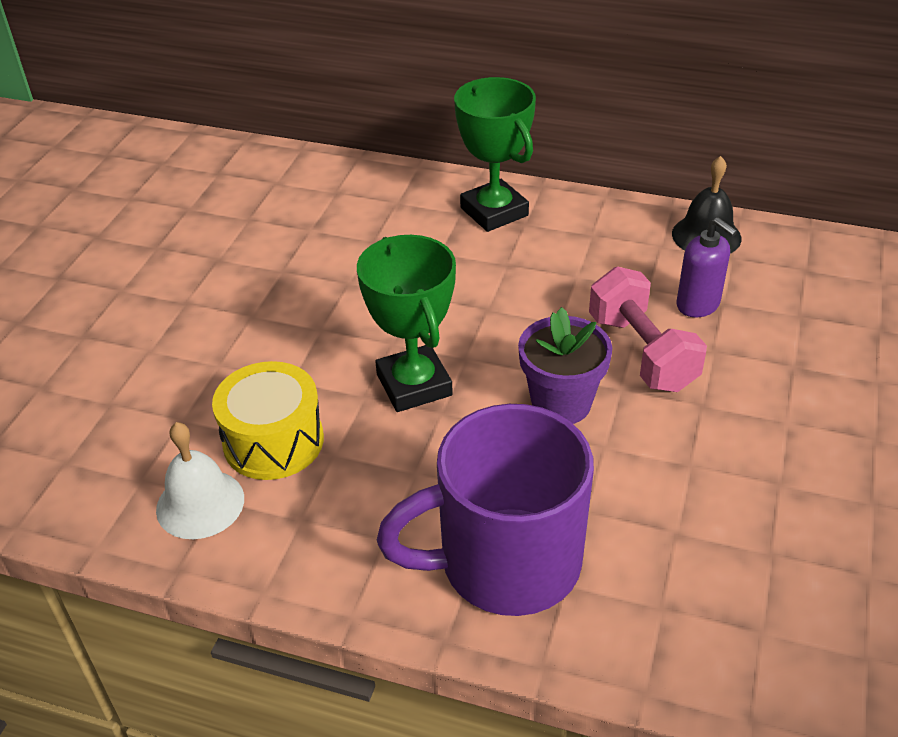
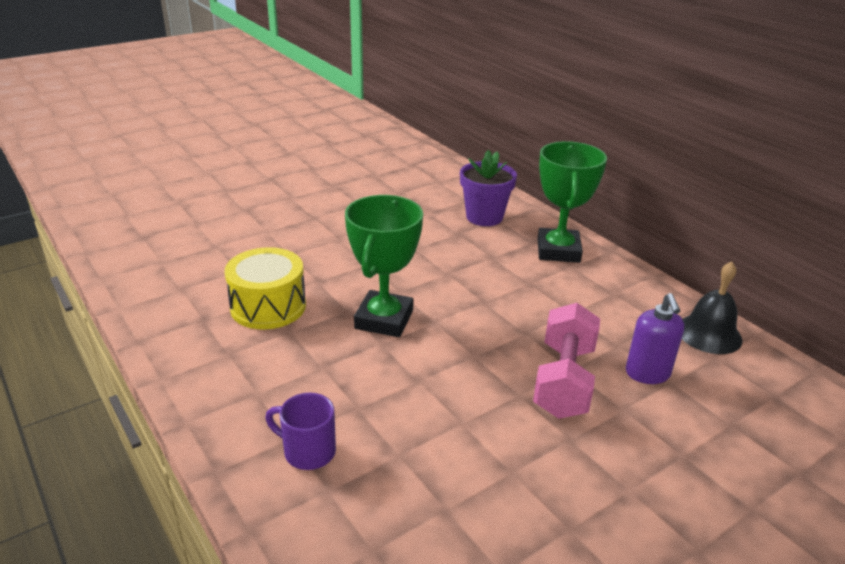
camera: 35 degrees right, 10 degrees down
(200, 504) = (192, 316): white bell -> none
(505, 563) = (308, 451): purple mug -> purple mug, size x0.43
(561, 403) = (465, 380): purple flower pot -> purple flower pot (484, 217)

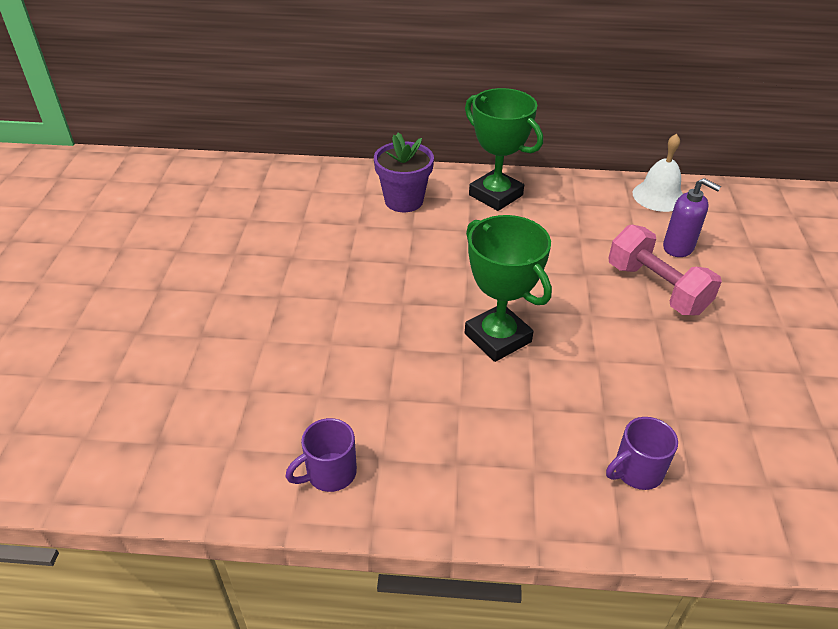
camera: 50 degrees left, 10 degrees up
(171, 305) = (329, 473): none -> purple mug
(268, 306) = (405, 401): yellow drum -> none
(709, 334) = (658, 196): black bell -> white bell

